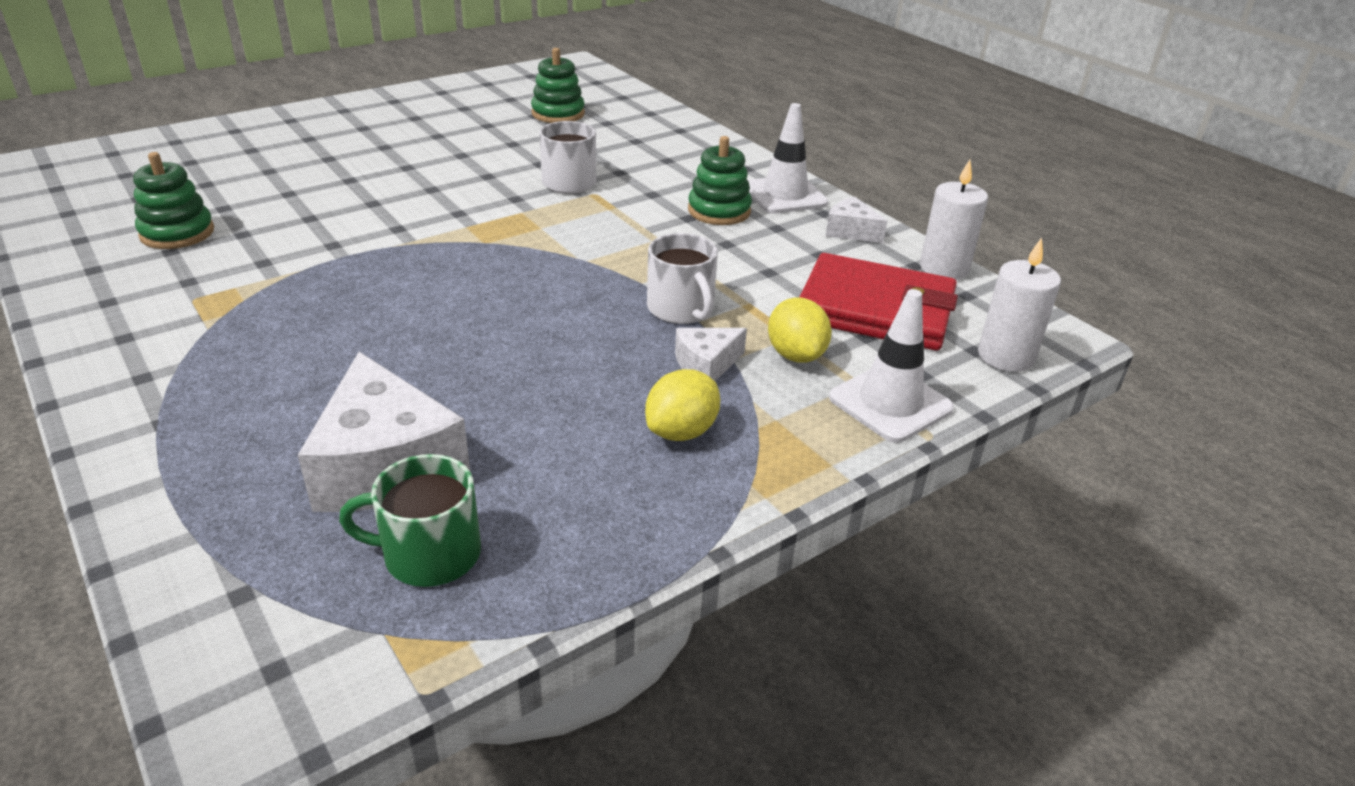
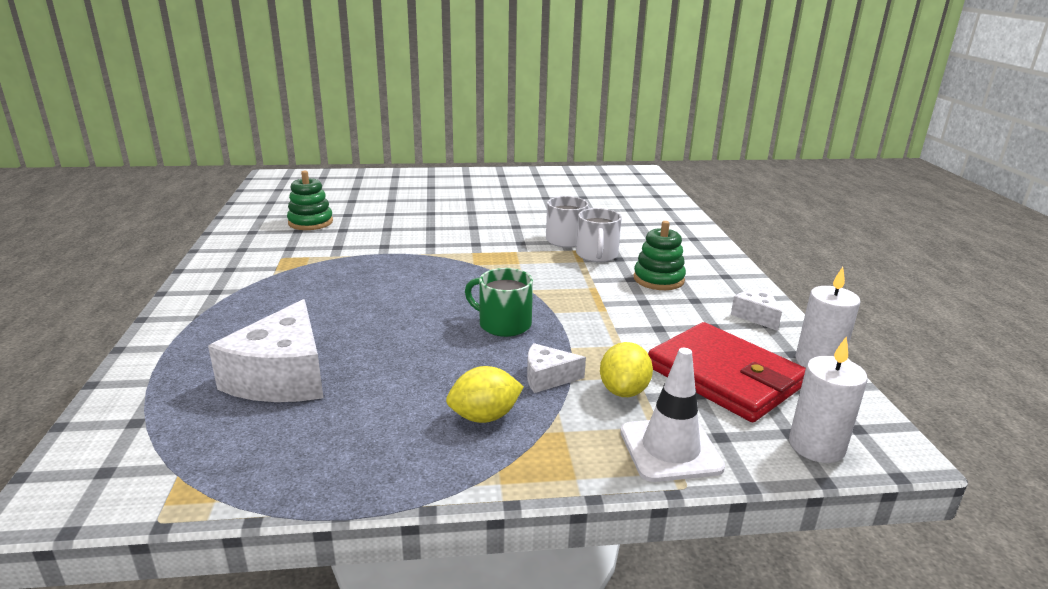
camera: 30 degrees right, 10 degrees down
(429, 554) = (250, 438): green mug -> green mug (503, 324)
(558, 114) = (600, 198): green stacking toy -> none
(681, 309) = (566, 336): white mug -> white mug (597, 255)
(785, 195) = (723, 280): white traffic cone -> none

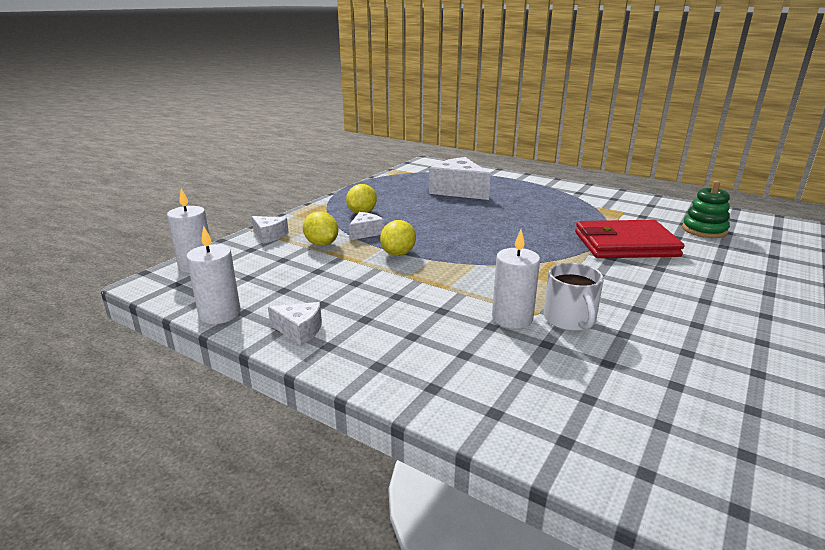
camera: 130 degrees right, 0 degrees up
(503, 324) = (438, 241): green mug -> none
(569, 332) = (398, 254): none -> yellow lemon
(597, 255) = (512, 318): white mug -> white candle
(658, 279) = (422, 322): green stacking toy -> none
(670, 449) = (269, 235): white traffic cone -> white cheese
(724, 377) = (276, 274): red wallet -> red wallet (625, 244)

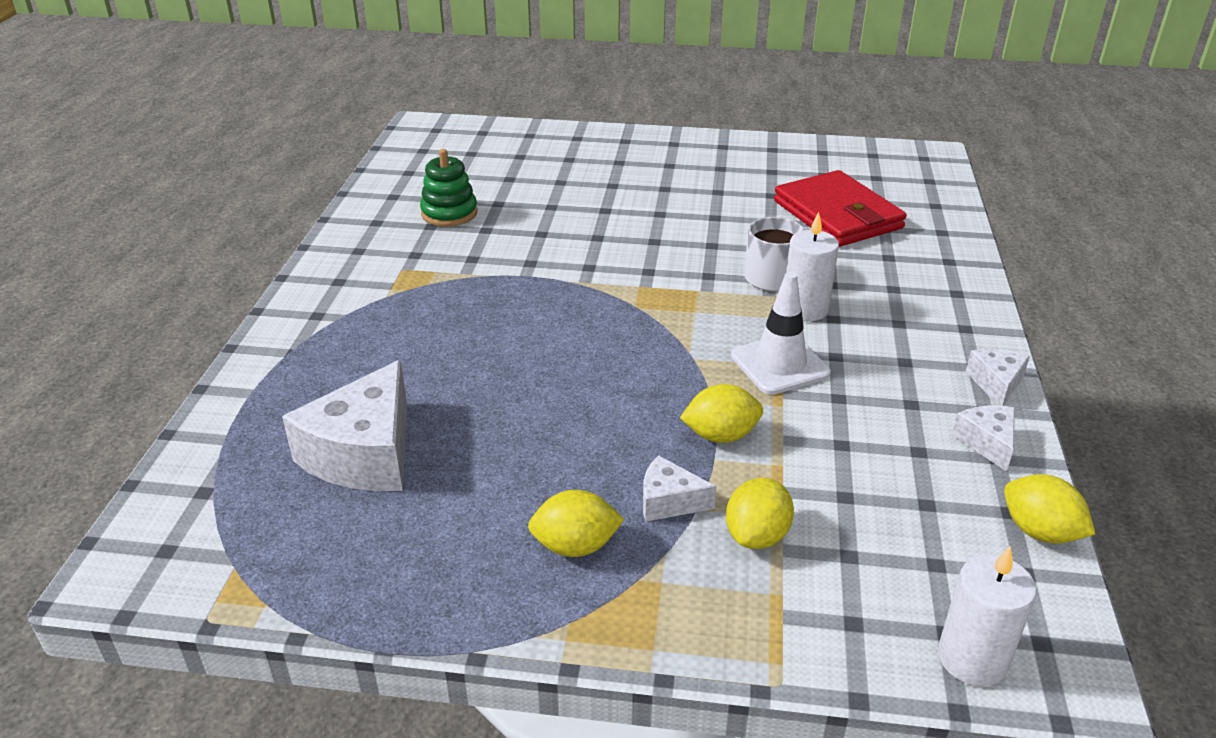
camera: 115 degrees left, 10 degrees up
(220, 314) = (1039, 532): white candle -> yellow lemon
(269, 235) = (781, 630): white cheese -> white cheese (996, 383)
(448, 287) = (779, 364): none -> white traffic cone
(625, 244) = (539, 260): red wallet -> red wallet (837, 215)

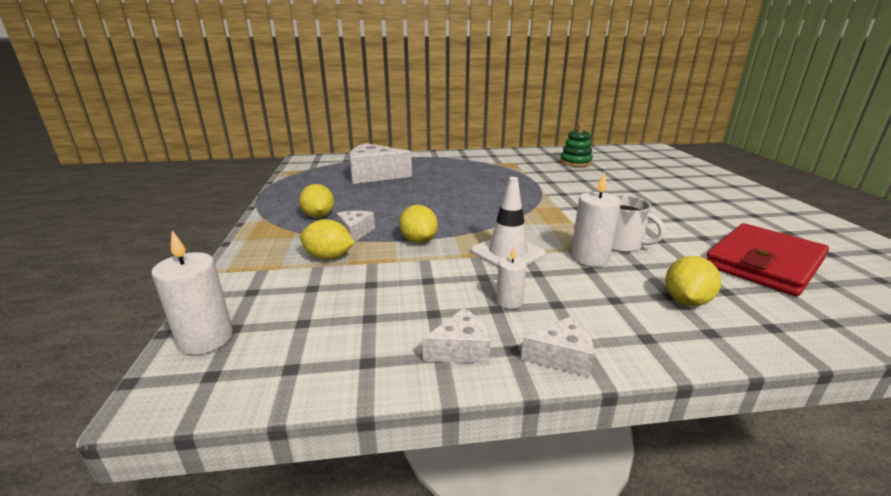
camera: 75 degrees right, 10 degrees down
(899, 391) = (509, 301): none -> white candle
(1039, 532) = (342, 379): yellow lemon -> yellow lemon (686, 301)

